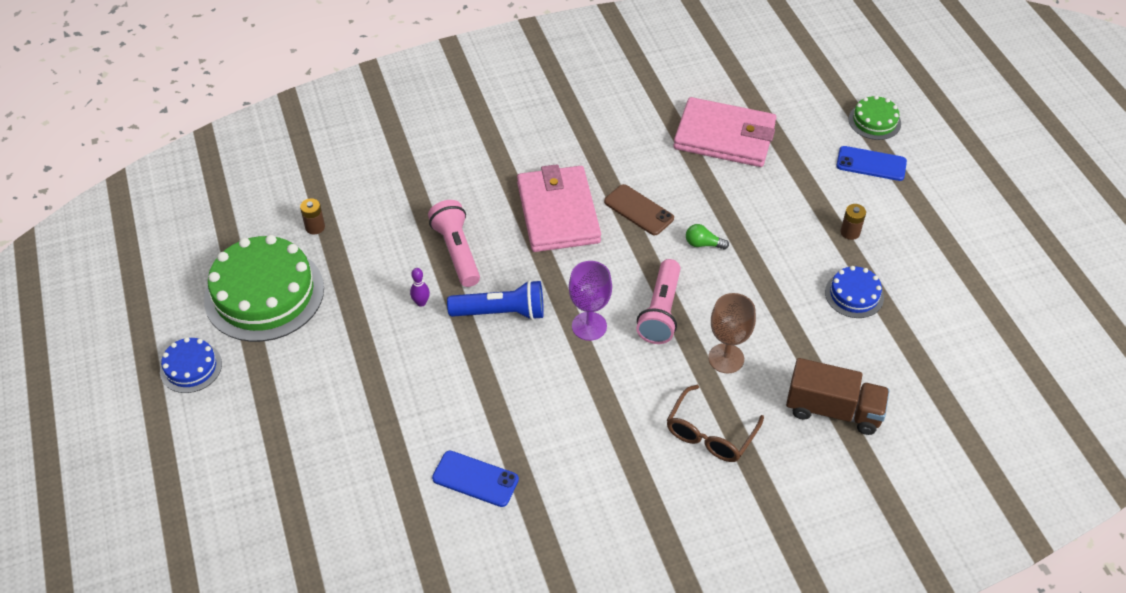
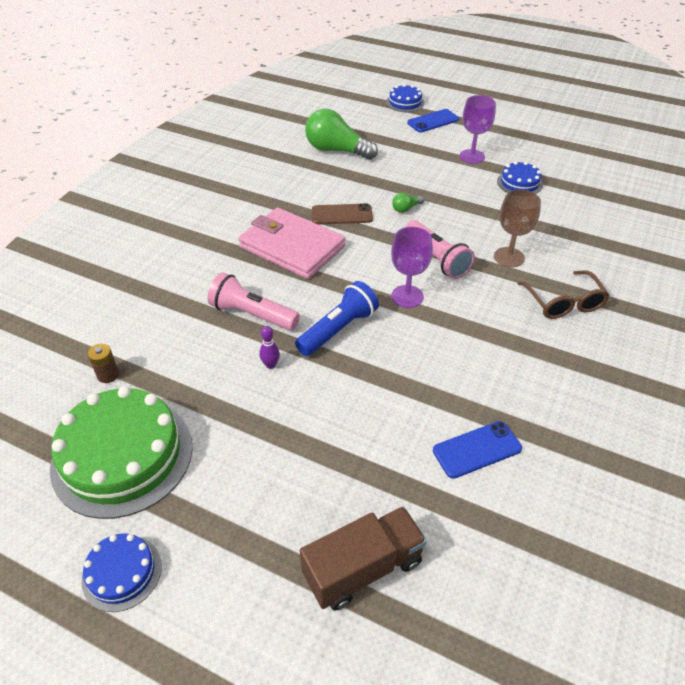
camera: 45 degrees left, 5 degrees down
(724, 136) = (336, 150): pink wallet -> green light bulb
(833, 410) = (599, 243): brown truck -> brown truck (363, 568)
(850, 232) = (472, 156): brown battery -> purple goblet
(874, 121) = (405, 102): green cake -> blue cake

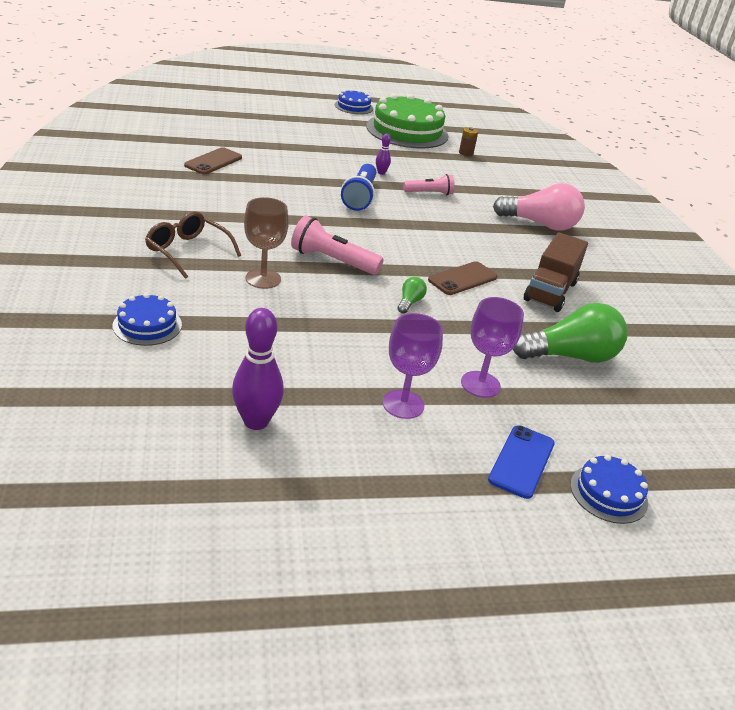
camera: 140 degrees right, 10 degrees down
(193, 245) = (540, 224): none -> pink light bulb
(252, 314) = (429, 193): pink flashlight -> pink flashlight, size x0.65
(292, 247) = (466, 240): pink wallet -> none
(363, 568) = (246, 120): brown truck -> brown truck (550, 291)
(407, 296) = (330, 227): purple goblet -> purple goblet (480, 384)
(477, 449) = (213, 161): blue phone -> brown phone
(519, 183) = (307, 378): blue cake -> blue cake (147, 325)
(563, 171) = (256, 421): none -> purple bowling pin

